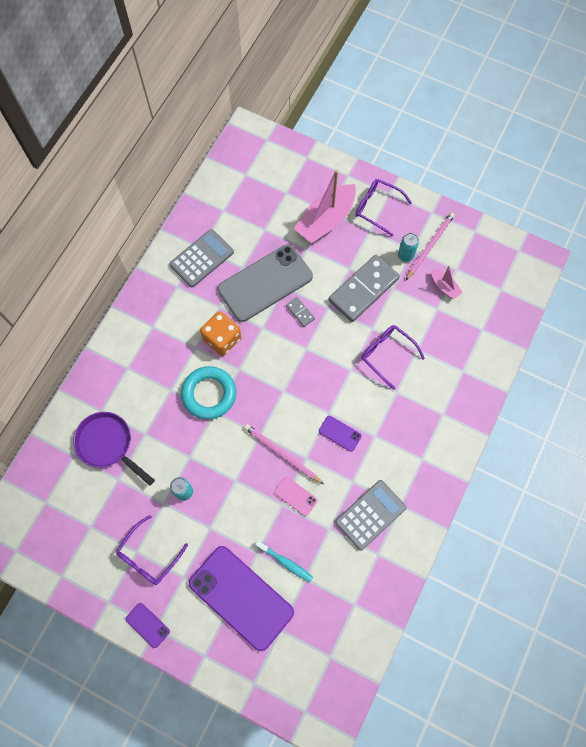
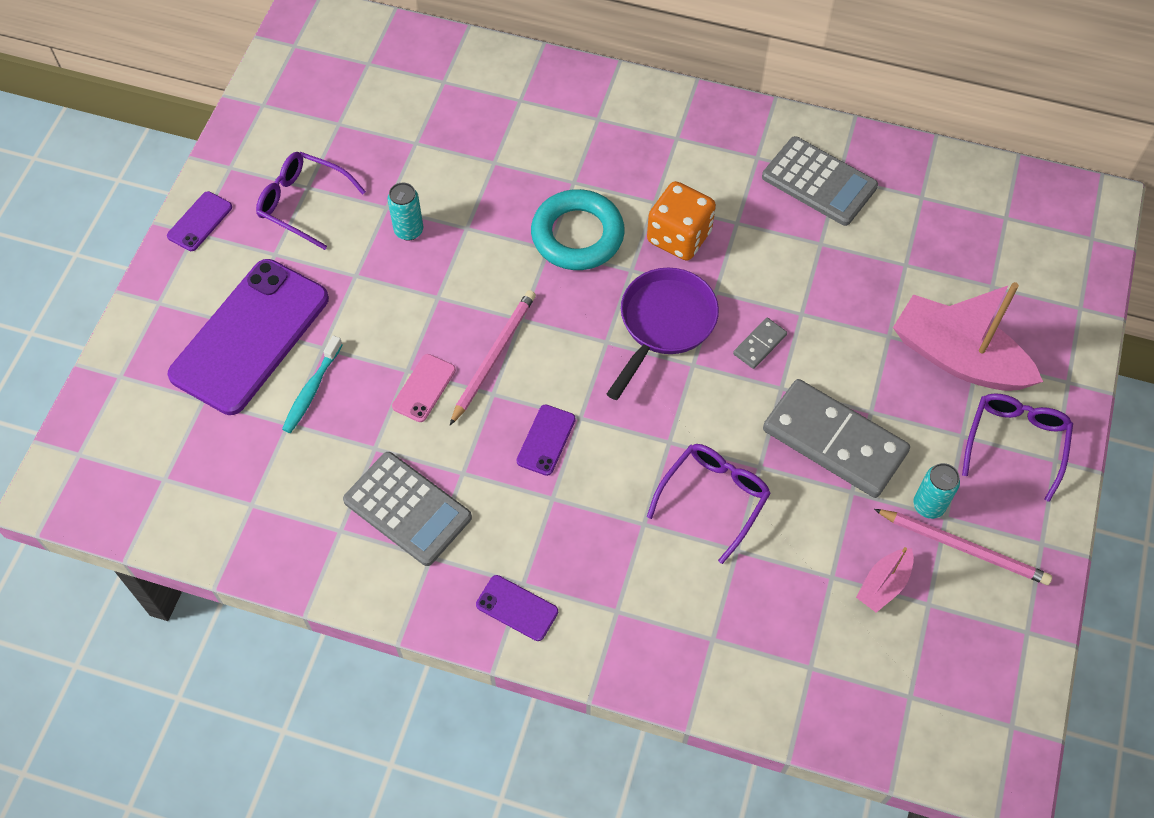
camera: 80 degrees right, 10 degrees down
(108, 444) = (468, 119): purple pan -> purple pan (664, 324)
(265, 283) = (801, 282): grey phone -> none
(435, 464) = (517, 608): none -> purple phone

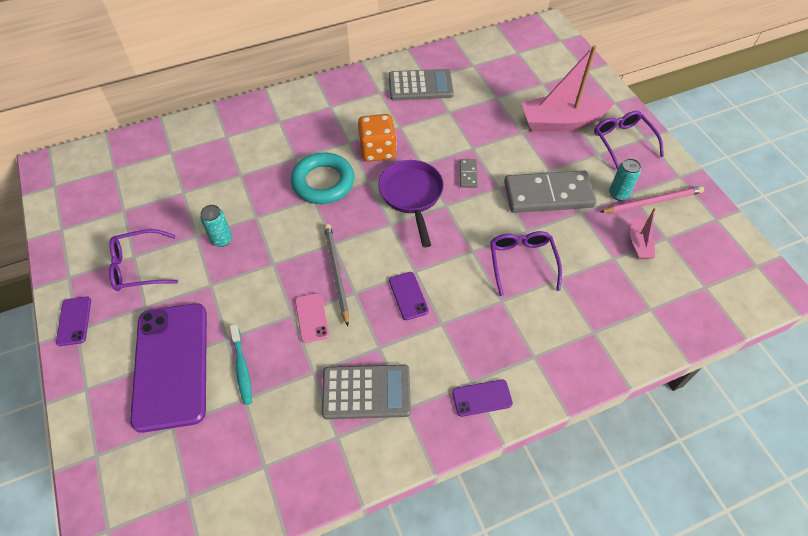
camera: 40 degrees left, 5 degrees down
(494, 356) = (336, 273): pink pencil -> grey pencil

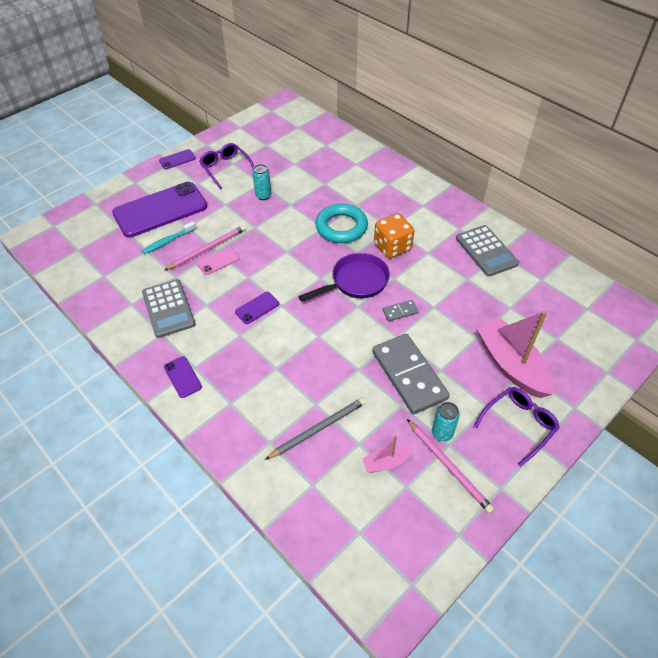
camera: 70 degrees right, 5 degrees down
(283, 324) = (208, 249): none -> pink pencil
(336, 273) = (261, 261): grey pencil -> grey pencil (318, 429)
(522, 262) = (321, 373): purple glasses -> none

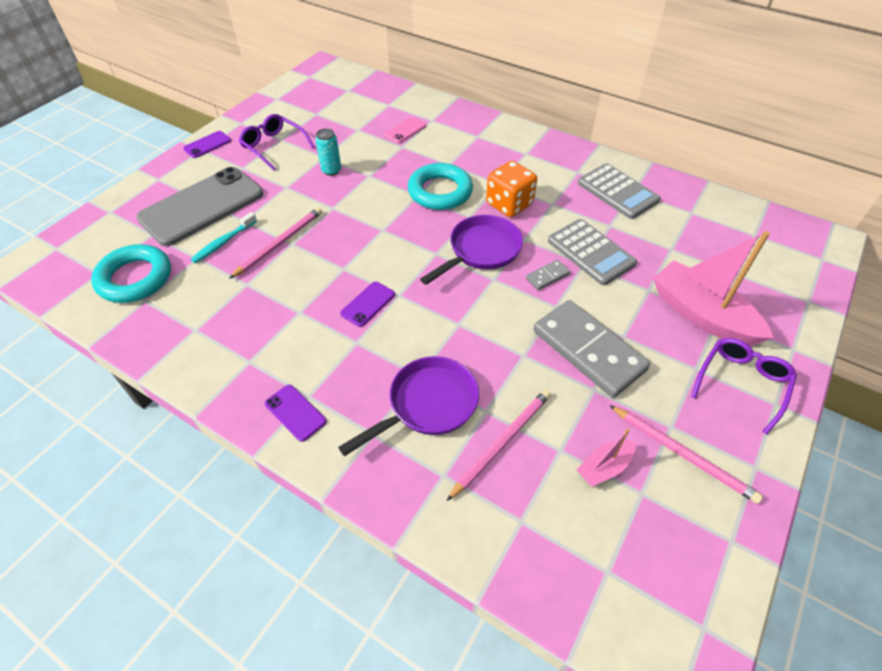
camera: 15 degrees left, 0 degrees up
(100, 258) = (135, 278): none -> turquoise ring
(160, 210) = (202, 206): purple phone -> grey phone
(168, 308) = (249, 326): grey calculator -> grey calculator (591, 252)
(218, 261) = (298, 256): pink phone -> pink phone (405, 130)
(275, 391) = (427, 405): none -> purple pan
(318, 429) = (502, 442): grey pencil -> pink pencil
(442, 433) = (657, 414): turquoise can -> none

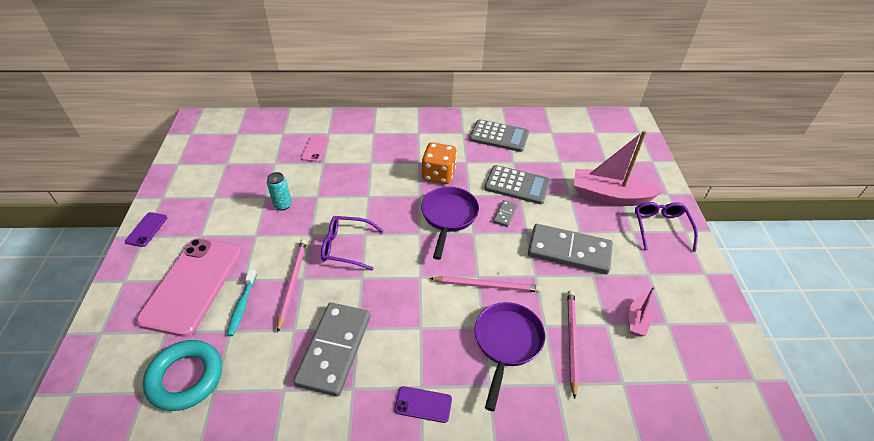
camera: 35 degrees left, 5 degrees down
(202, 206) = (192, 285): grey phone -> pink phone
(263, 319) = (334, 350): none -> grey domino
(274, 146) = (213, 206): purple glasses -> purple glasses (346, 247)
(368, 304) = (404, 295): purple phone -> none
(440, 191) = (382, 186): turquoise ring -> none
(683, 454) = (668, 287): pink pencil -> pink pencil (487, 286)

